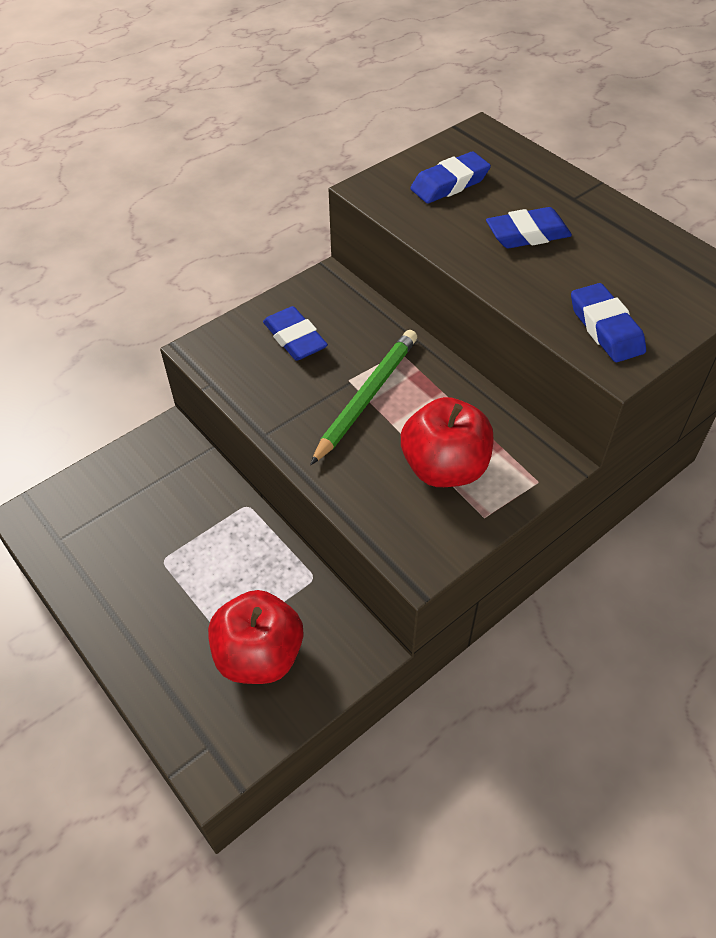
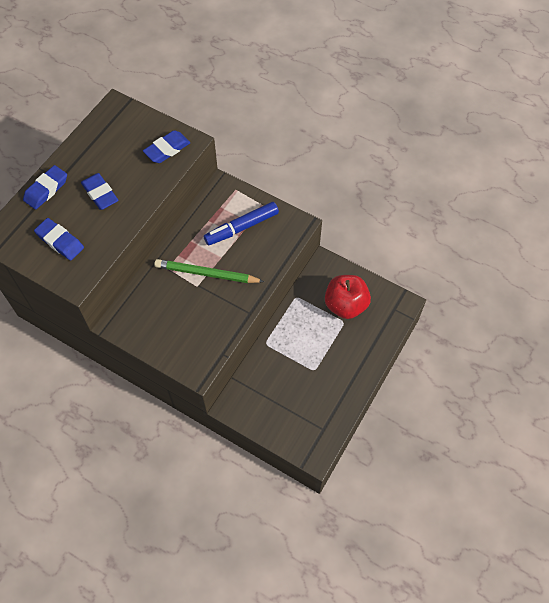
camera: 110 degrees left, 10 degrees up
(295, 338) = (173, 323): blue eraser -> blue eraser (46, 190)
(444, 468) = (241, 227): red apple -> blue marker

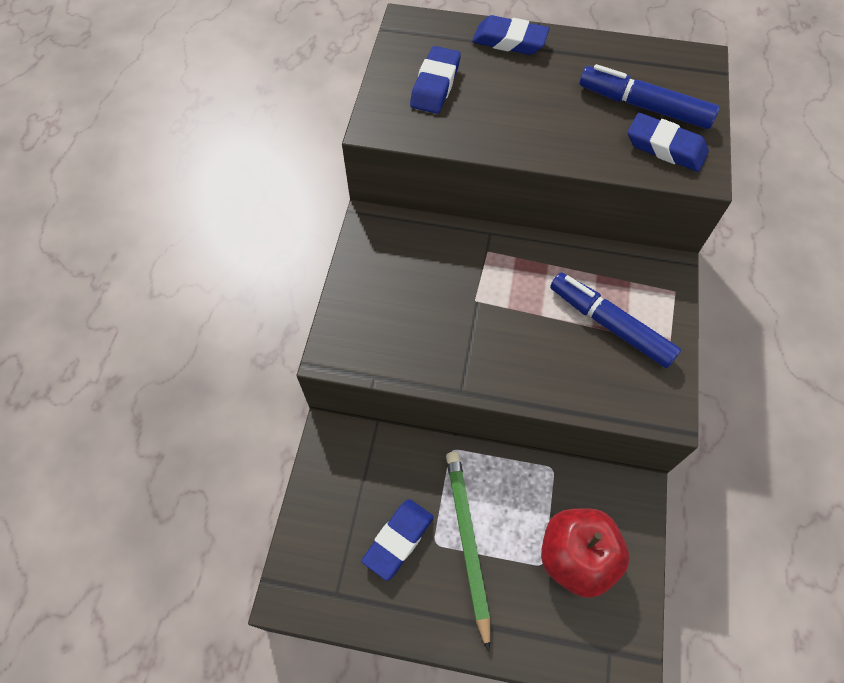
camera: 70 degrees right, 0 degrees up
(100, 194) = (537, 99): blue eraser -> blue eraser (398, 540)
(134, 146) = (643, 106): none -> blue marker
(206, 274) = (502, 305): green pencil -> green pencil (467, 542)

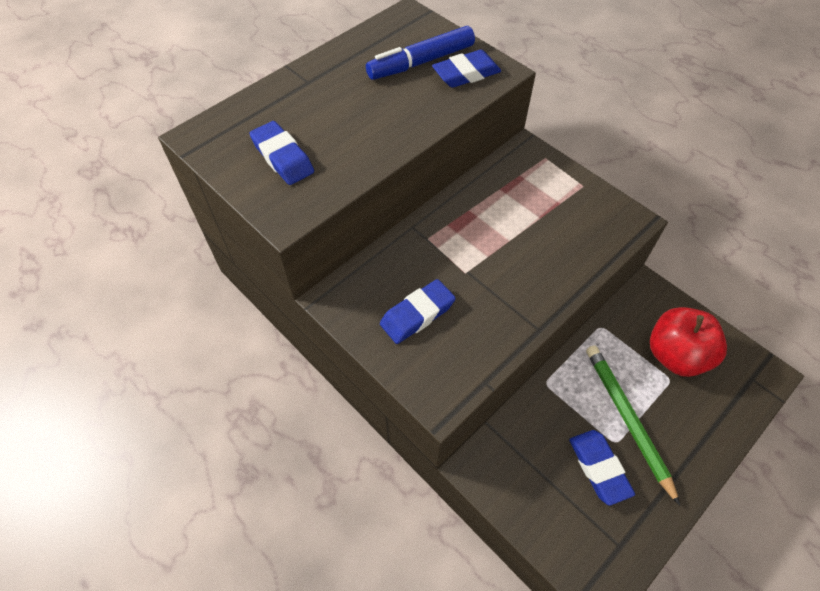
camera: 55 degrees left, 5 degrees down
(467, 542) = (627, 419): green pencil -> green pencil turned 45 degrees clockwise
(509, 41) = (286, 91): blue eraser -> blue eraser (417, 314)
(610, 324) = (546, 207): blue marker -> none

